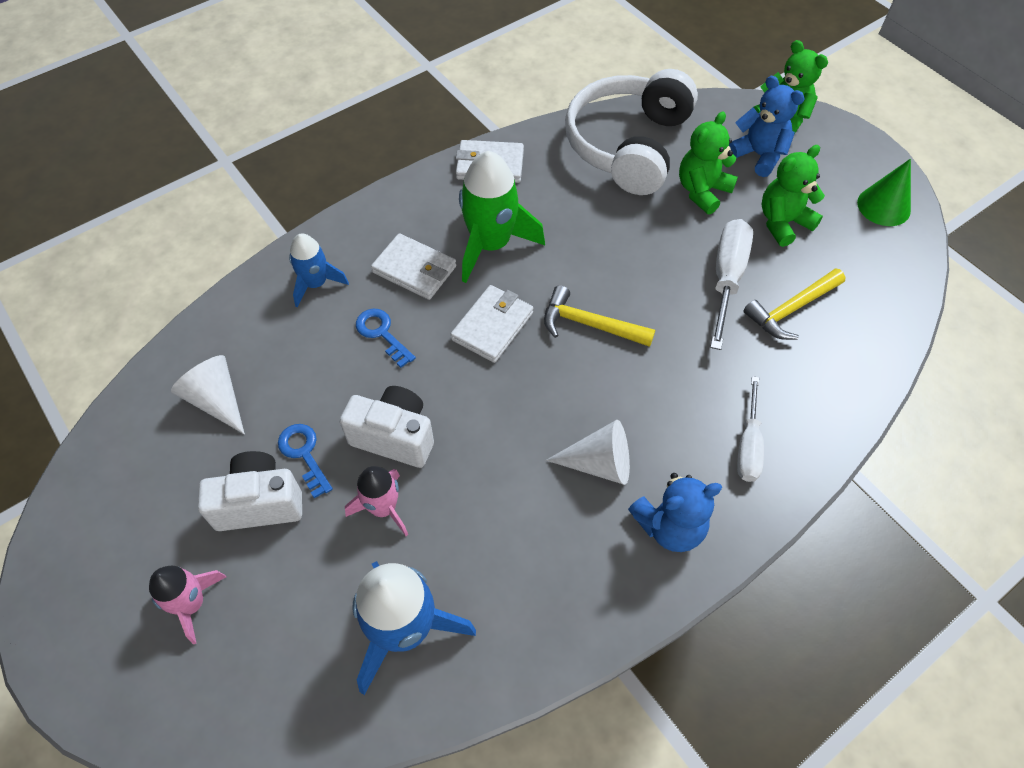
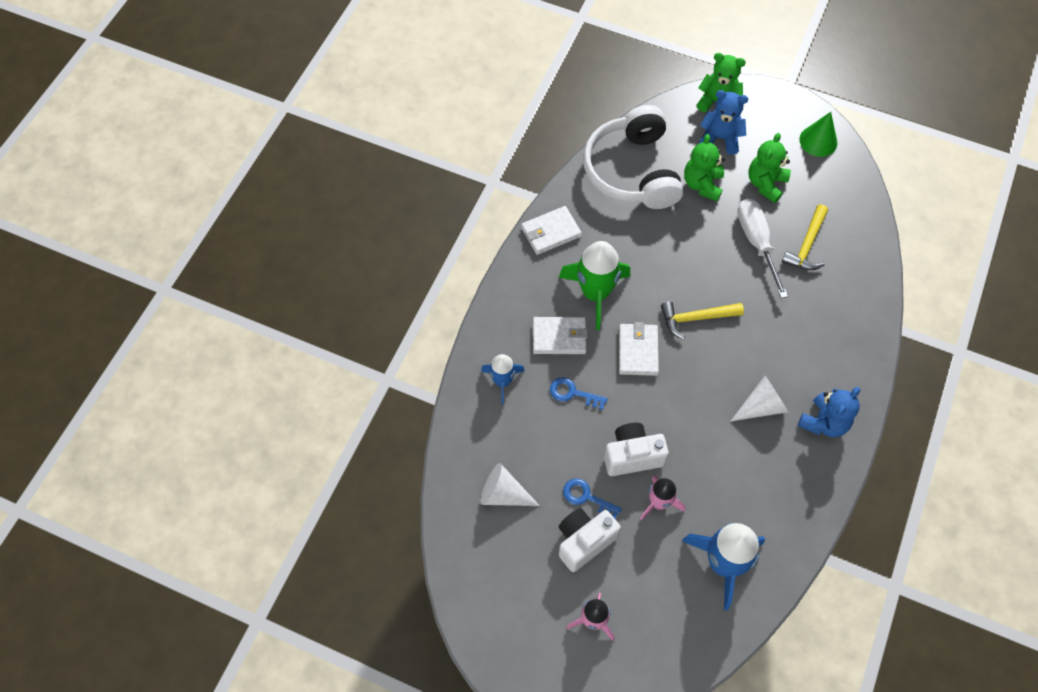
camera: 30 degrees left, 5 degrees up
(748, 445) = (835, 349): white screwdriver -> none

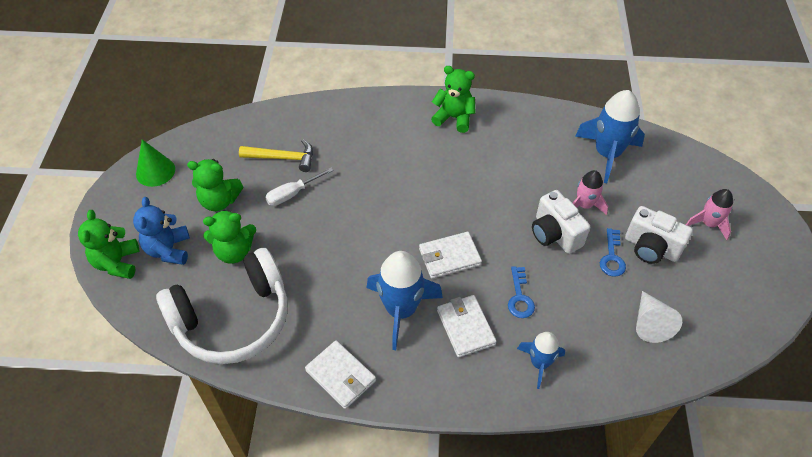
camera: 110 degrees left, 10 degrees down
(595, 293) = (401, 310): green rocket -> blue rocket
(696, 318) = (394, 221): yellow hammer -> none
(757, 243) = (292, 194): white screwdriver -> white screwdriver, size x0.66
(761, 406) = (460, 158): white cone -> none
(824, 422) = (454, 118): blue teddy bear -> green teddy bear

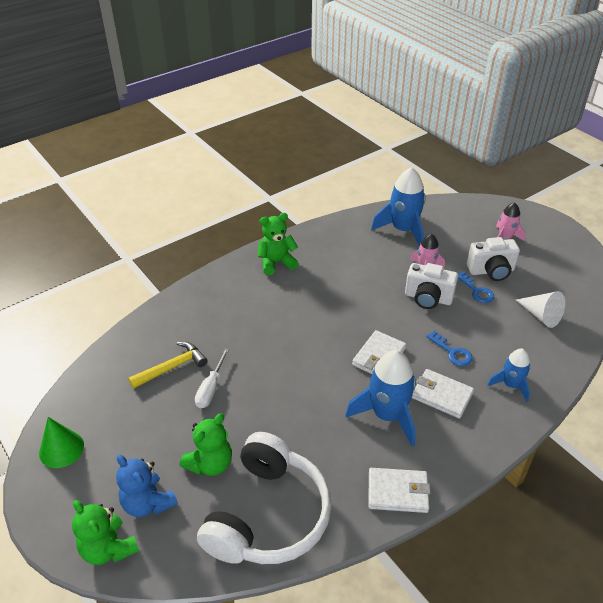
camera: 40 degrees left, 10 degrees down
(219, 201) = (152, 434): green teddy bear -> none

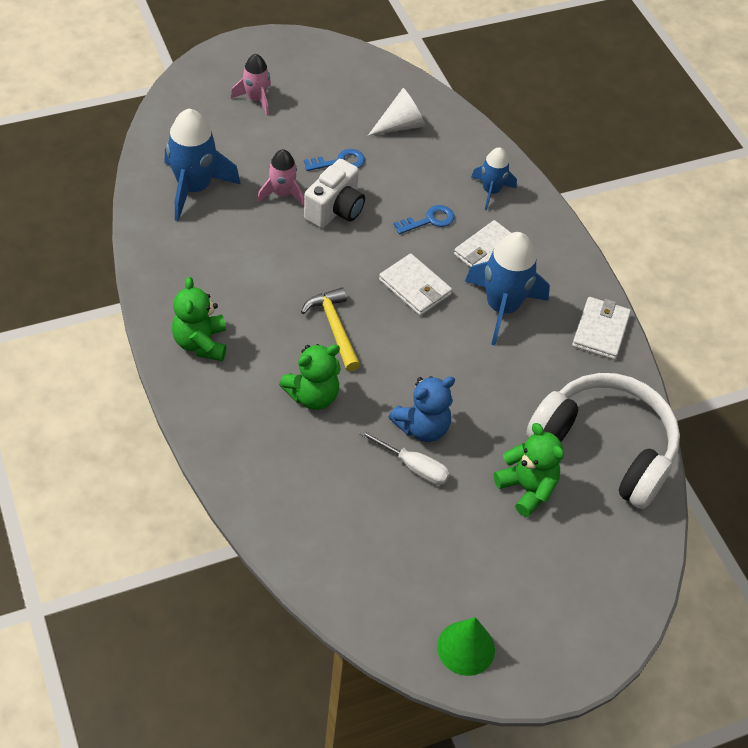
camera: 80 degrees left, 10 degrees up
(108, 548) = (617, 606): green teddy bear -> green teddy bear (313, 395)
(148, 503) = (566, 559): blue teddy bear -> blue teddy bear (422, 427)
(172, 367) = (363, 504): yellow hammer -> yellow hammer (334, 328)
(491, 271) = (311, 136): white camera -> none

